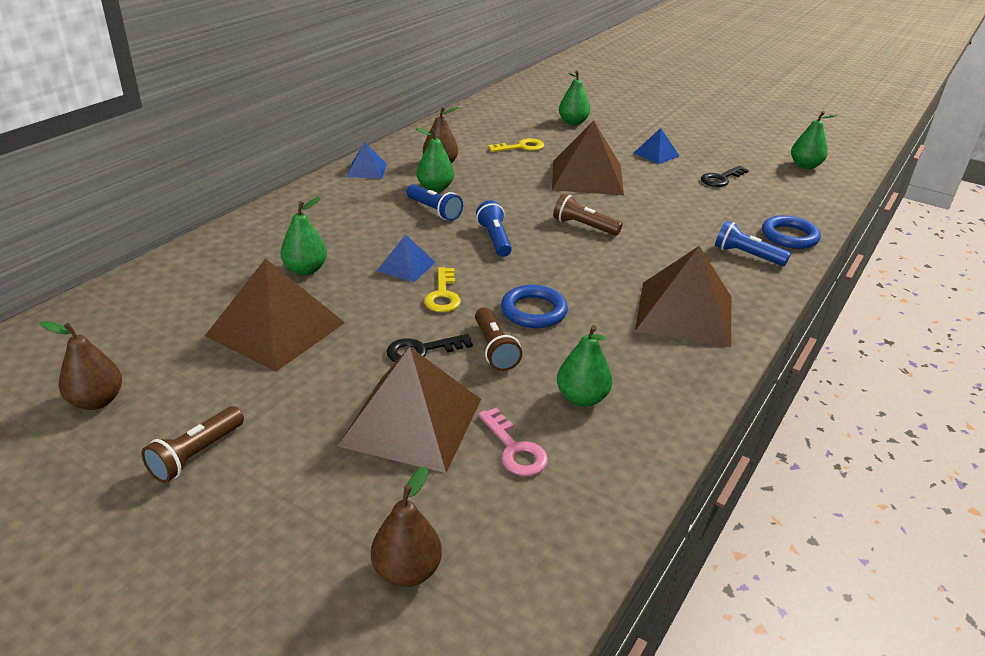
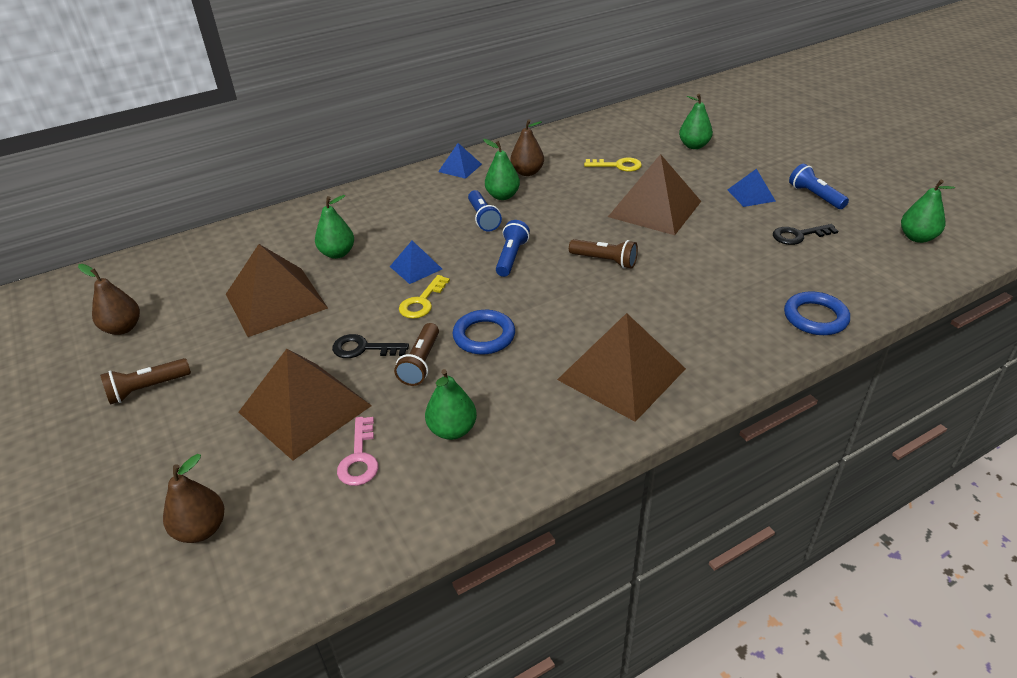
camera: 30 degrees right, 5 degrees up
(584, 226) = (604, 261): brown flashlight -> brown flashlight turned 150 degrees clockwise
(747, 255) = (745, 328): blue flashlight -> blue flashlight (815, 196)

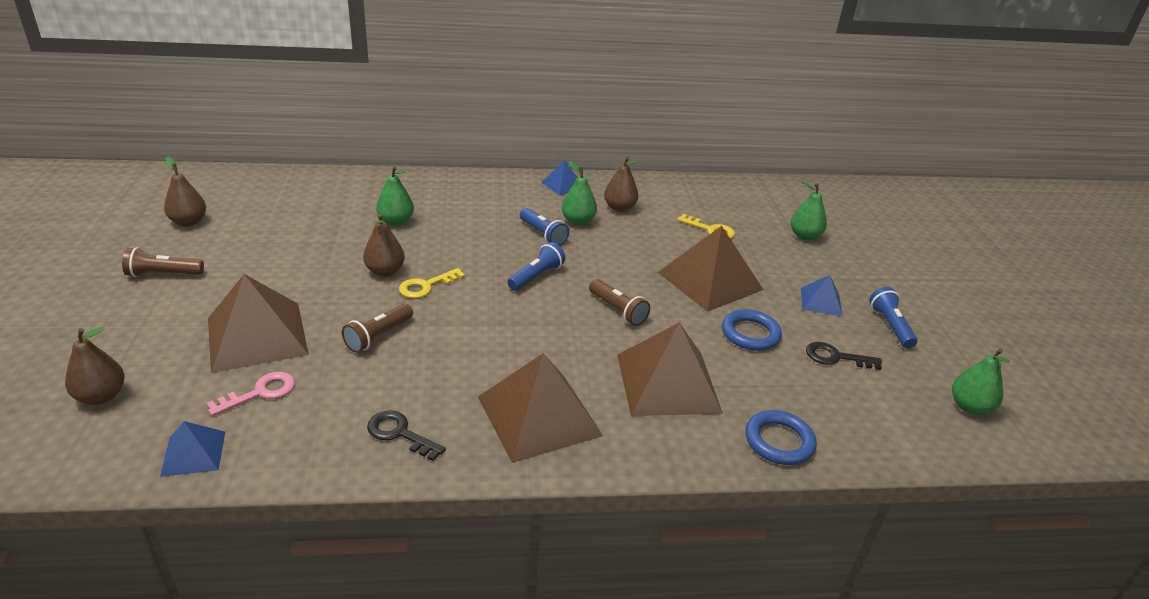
camera: 20 degrees right, 5 degrees down
(276, 301) = (314, 242): brown pyramid -> brown pyramid (667, 383)
(359, 458) = (260, 393): pink key -> pink key turned 150 degrees counterclockwise
(363, 348) = (345, 306): black key -> black key (400, 434)
(371, 303) = (385, 271): none -> brown pear
(416, 267) = (447, 256): blue pyramid -> blue pyramid (193, 453)
(452, 430) = (352, 402): green pear -> none
(483, 218) = (543, 234): blue flashlight -> blue flashlight turned 45 degrees counterclockwise
(484, 336) = (450, 334): blue ring -> blue ring (750, 334)

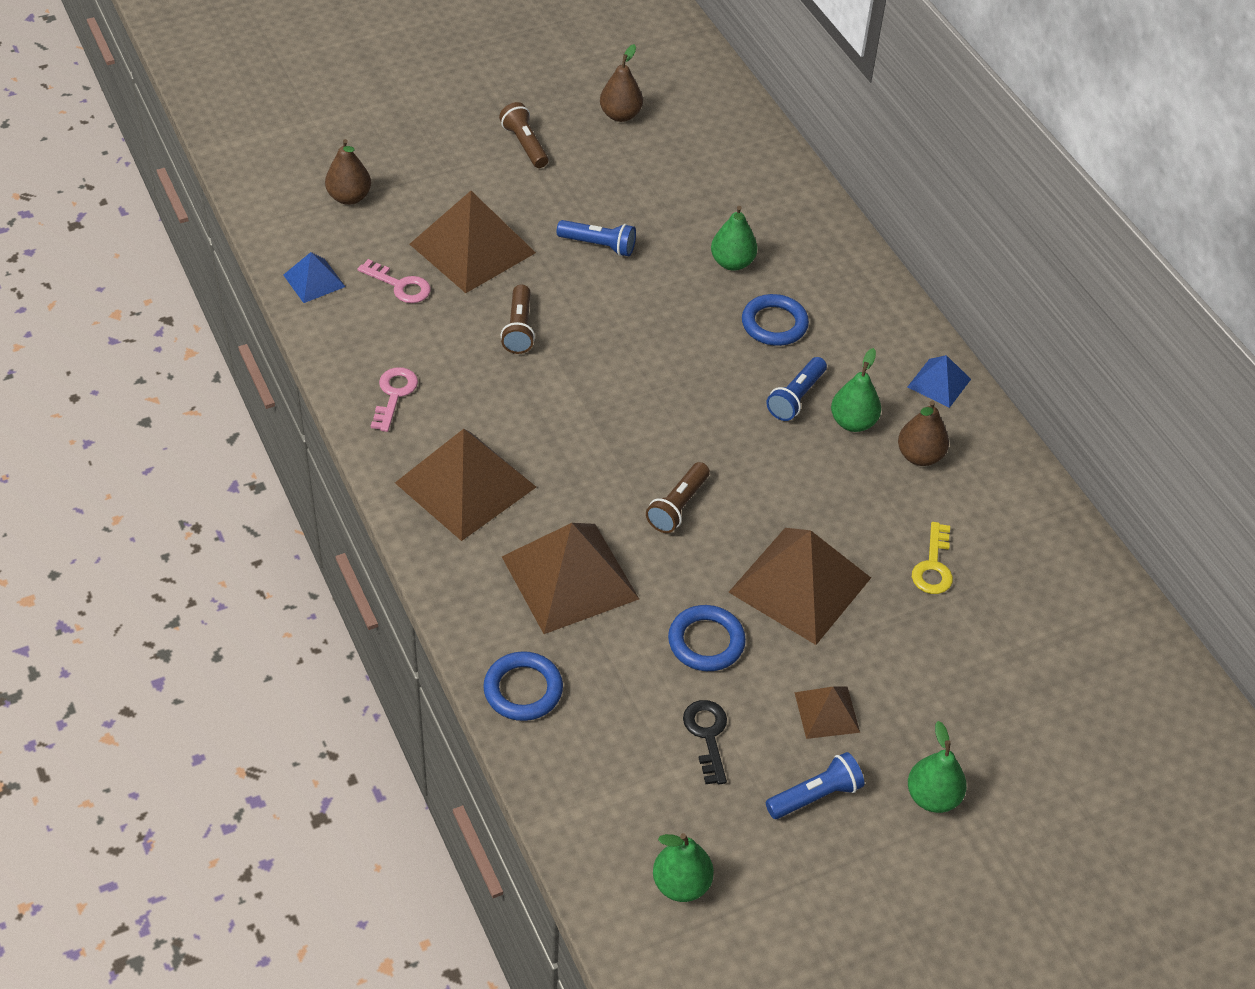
camera: 70 degrees right, 15 degrees up
(378, 336) = (519, 329): brown flashlight -> brown flashlight turned 105 degrees counterclockwise
(385, 271) = (629, 291): brown pear -> none
(400, 434) = (394, 395): black key -> pink key
(426, 286) = (623, 333): yellow key -> none
(469, 223) = (774, 324): none -> blue ring
(536, 276) = (700, 417): blue flashlight -> blue flashlight (598, 245)
(804, 236) = (997, 680): green pear -> green pear (932, 797)
(821, 301) = (827, 712): blue pyramid -> brown pyramid

